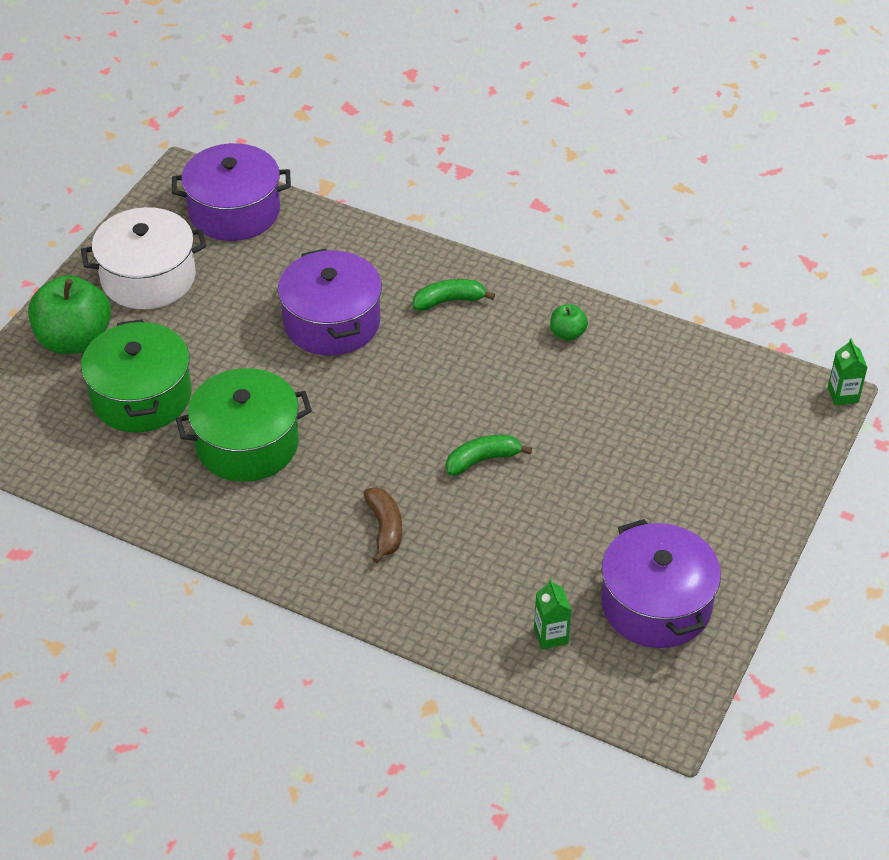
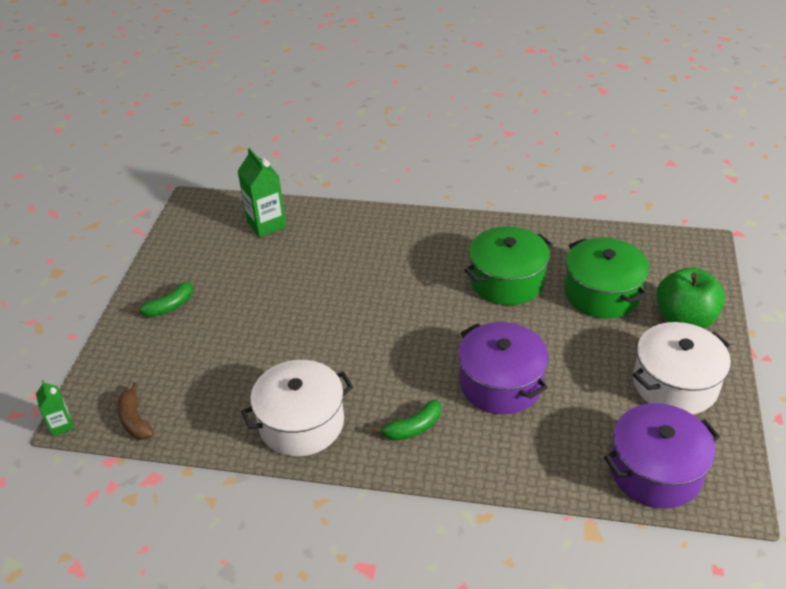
camera: 165 degrees right, 5 degrees down
(385, 528) = (388, 254): brown banana -> brown banana (135, 420)
(482, 460) = (339, 308): green banana -> green banana (169, 306)
(551, 635) = (266, 224): green carton -> green carton, size x1.78
(567, 334) = (301, 423): green apple -> white pot
(656, 604) = (204, 253): purple pot -> none

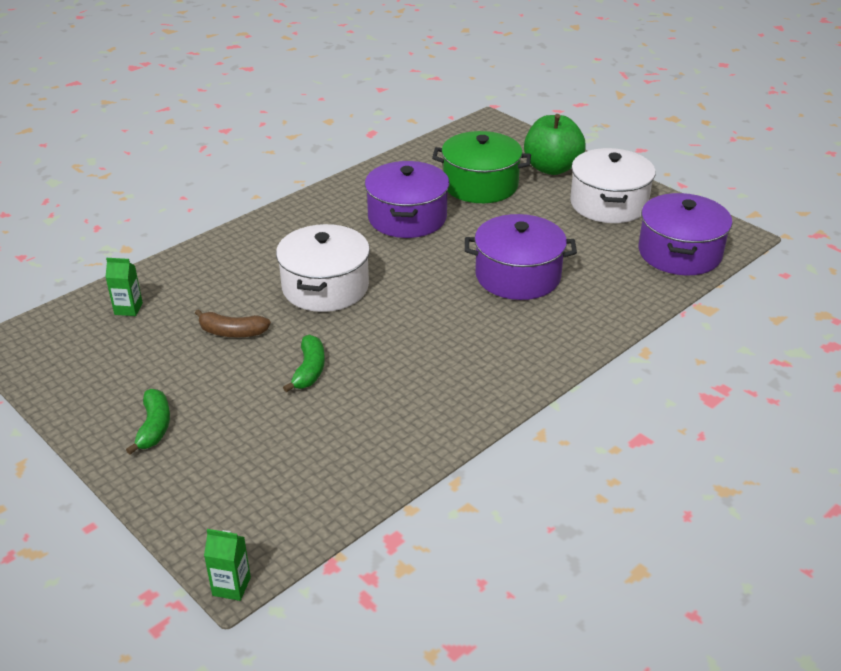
camera: 55 degrees left, 5 degrees down
(135, 420) = (296, 520): brown banana -> brown banana (232, 332)
(266, 224) = (128, 309): green carton -> green carton, size x0.56
(301, 423) = (436, 404): white pot -> white pot (325, 287)
(413, 428) = (515, 342): green banana -> green banana (309, 370)
(507, 280) = (407, 218): green pot -> purple pot

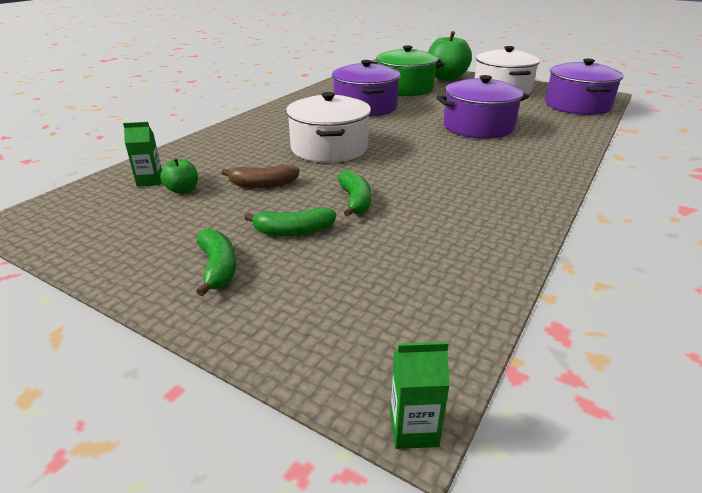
camera: 15 degrees left, 5 degrees down
(154, 327) = (182, 190): none -> green apple
(234, 398) = (293, 231): none -> green banana

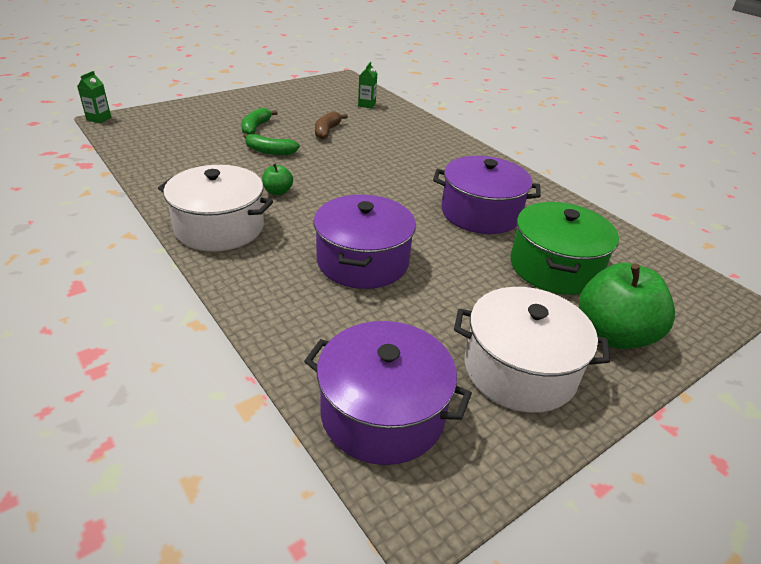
camera: 110 degrees right, 5 degrees up
(182, 190) = (343, 110): green apple -> green apple (278, 192)
(218, 268) = (244, 107): green banana -> none
(329, 148) = (372, 165): white pot -> white pot (219, 227)

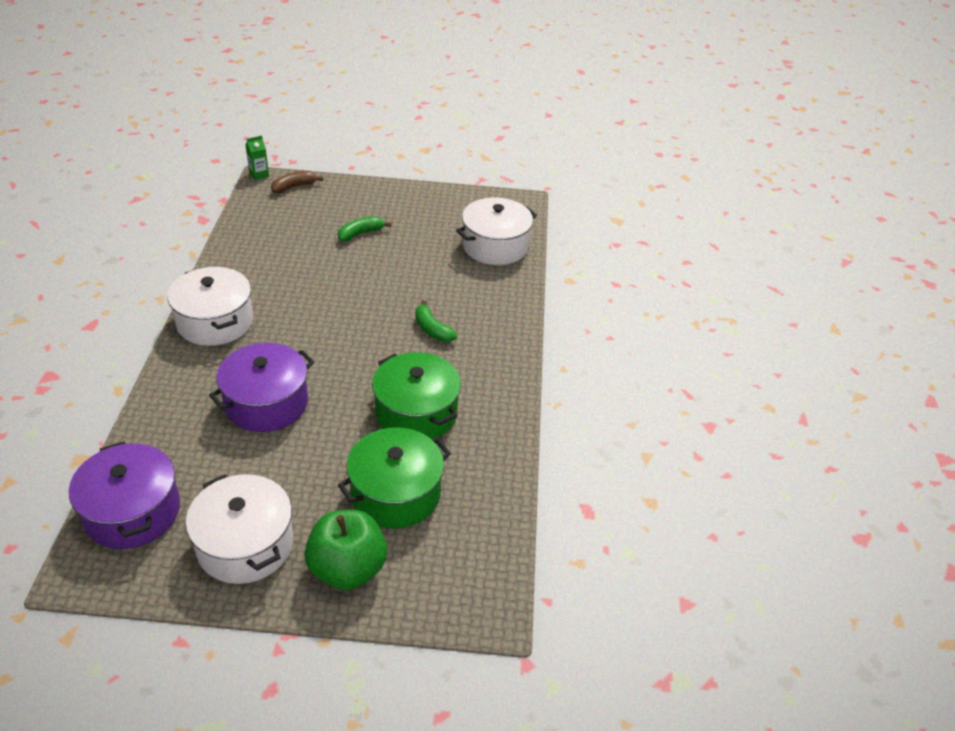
camera: 40 degrees right, 5 degrees up
(270, 151) = (338, 265): green banana -> green banana (432, 329)
(278, 192) = (292, 309): green apple -> none
(327, 131) = (414, 263): brown banana -> brown banana (294, 187)
(366, 105) = (495, 246): green carton -> white pot
(480, 213) = (416, 412): purple pot -> green pot

